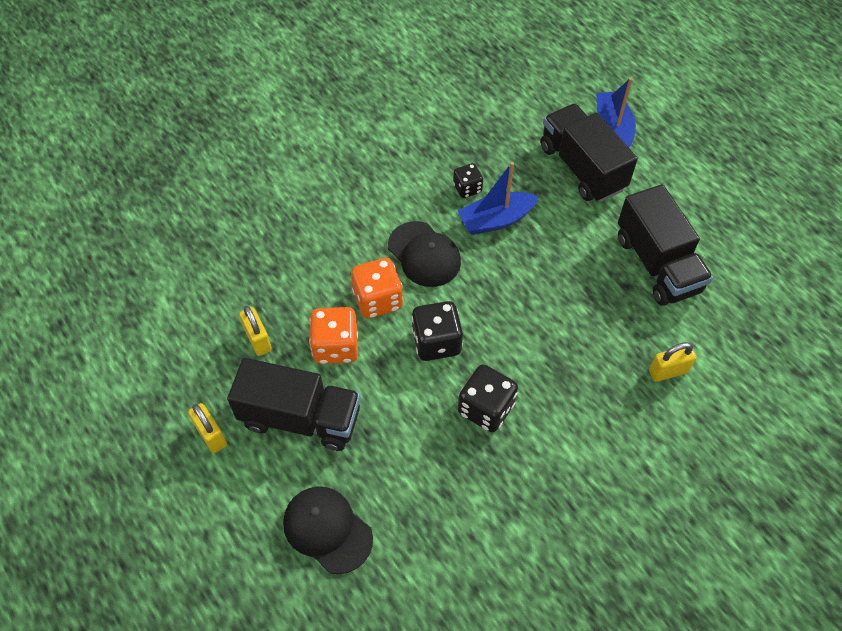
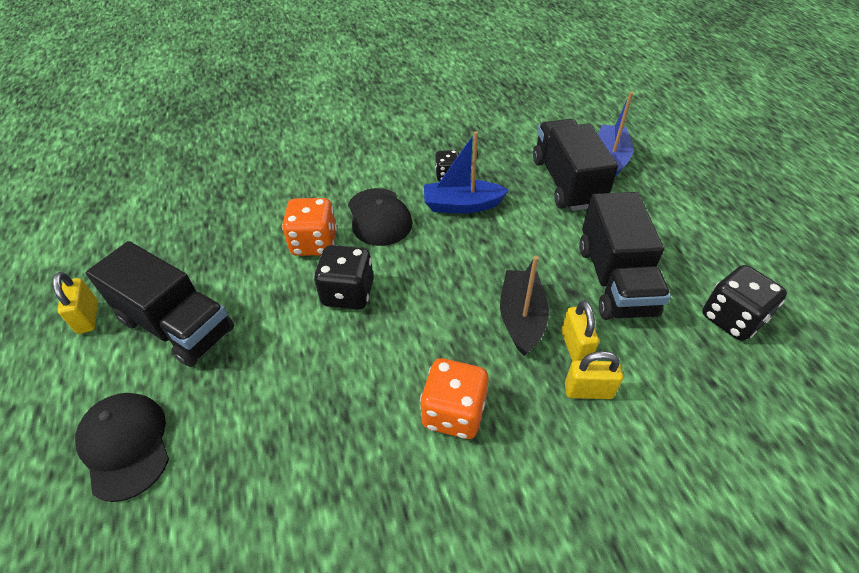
camera: 20 degrees right, 10 degrees down
(258, 340) = (187, 248): yellow padlock -> yellow padlock (575, 347)
(336, 346) = (251, 272): orange dice -> orange dice (453, 412)
(486, 408) = (363, 370): black dice -> black dice (732, 318)
(594, 323) = (521, 318): none -> black boat

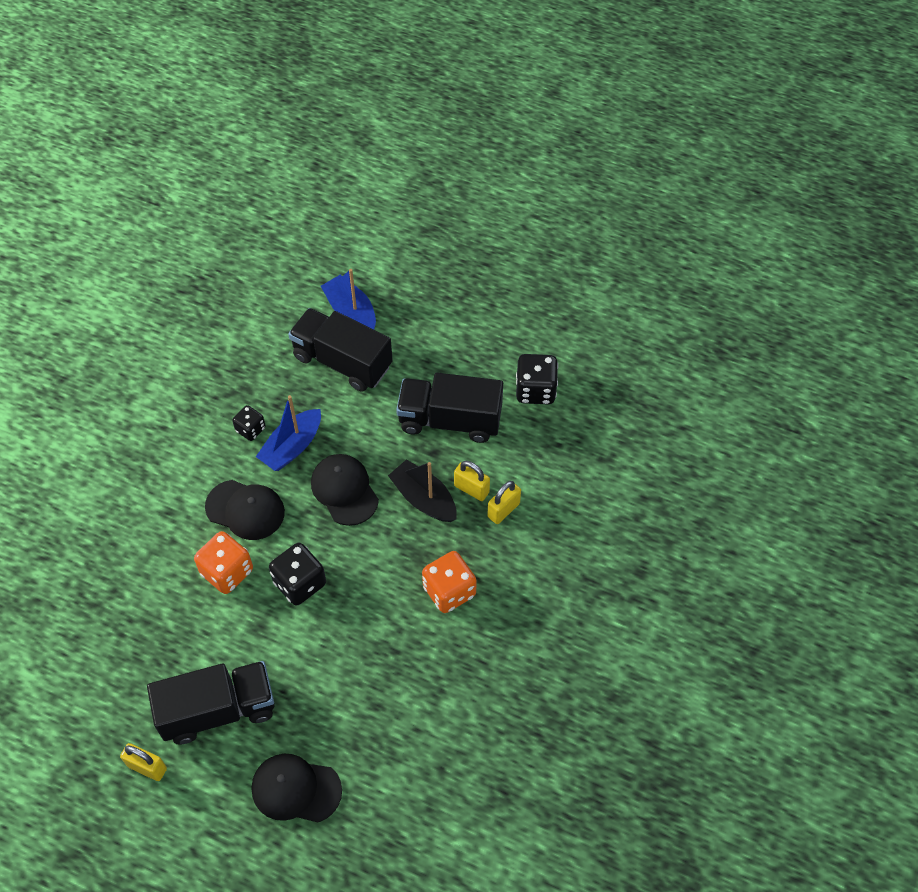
camera: 50 degrees left, 10 degrees up
(463, 260) = (344, 490): none -> black cap
(615, 280) = (450, 420): black truck -> black truck turned 150 degrees clockwise

